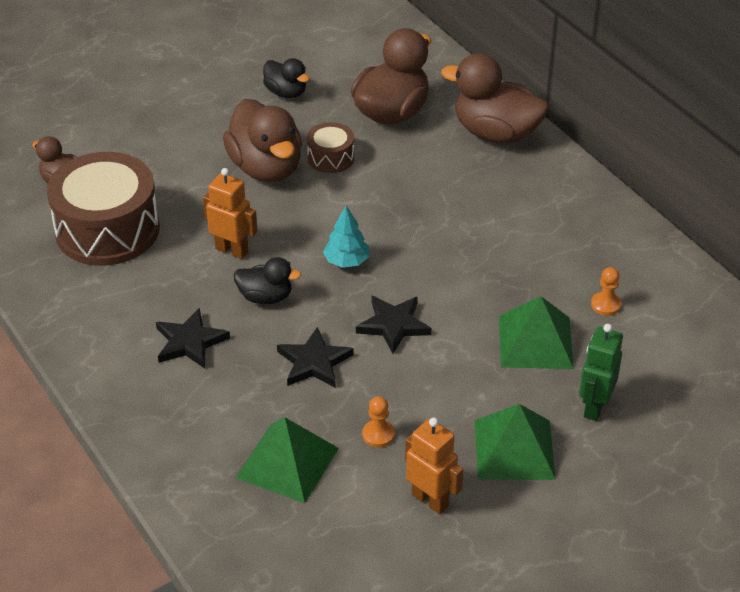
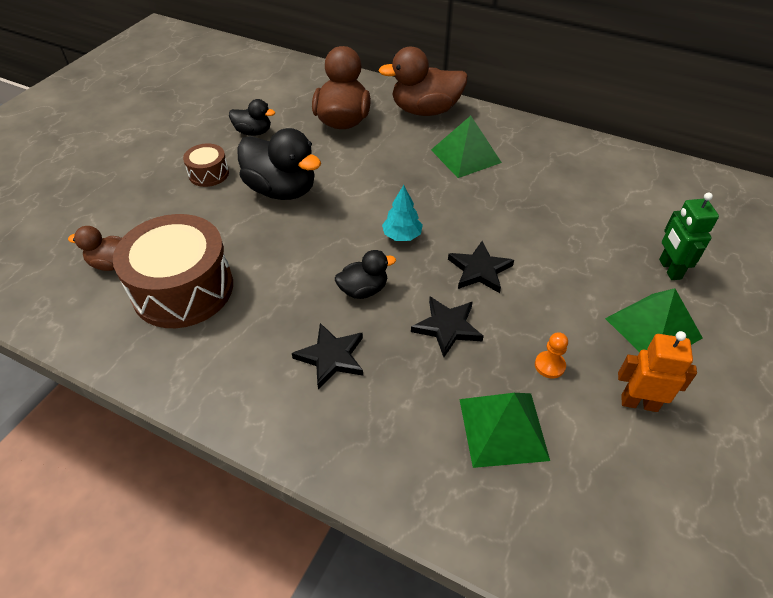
camera: 30 degrees left, 5 degrees up
(232, 250) = (305, 263): orange robot -> none
(266, 168) = (281, 190): brown duck -> black duck
(330, 157) = (325, 165): brown drum -> brown drum (209, 174)
(535, 341) = (586, 239): green pyramid -> green pyramid (465, 156)
(605, 305) = (603, 194): orange pawn -> none

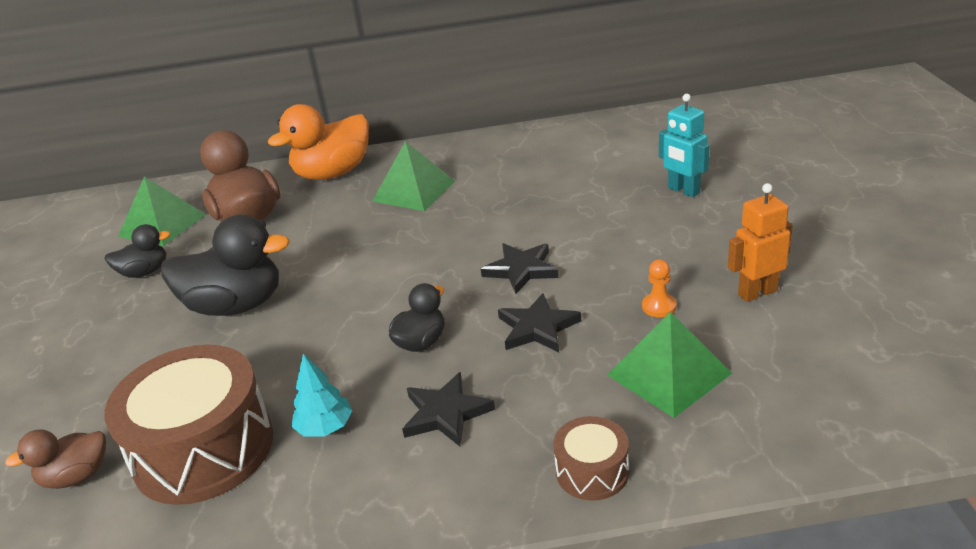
camera: 30 degrees left, 15 degrees down
(209, 174) = (124, 333): brown drum -> brown drum (592, 471)
(402, 236) = (415, 280): turquoise tree -> turquoise tree (325, 428)
(425, 111) = (333, 173): brown duck -> orange duck
(653, 328) = (713, 236): green pyramid -> green pyramid (162, 225)
(669, 269) = (683, 190): green robot -> turquoise robot

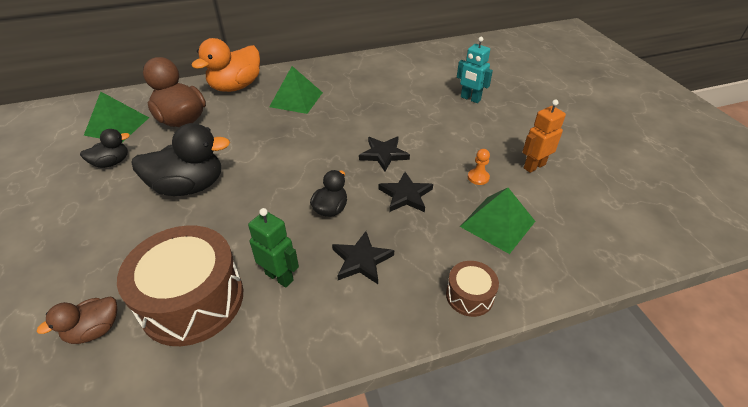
camera: 15 degrees left, 10 degrees up
(325, 428) = (279, 277): turquoise tree -> green robot

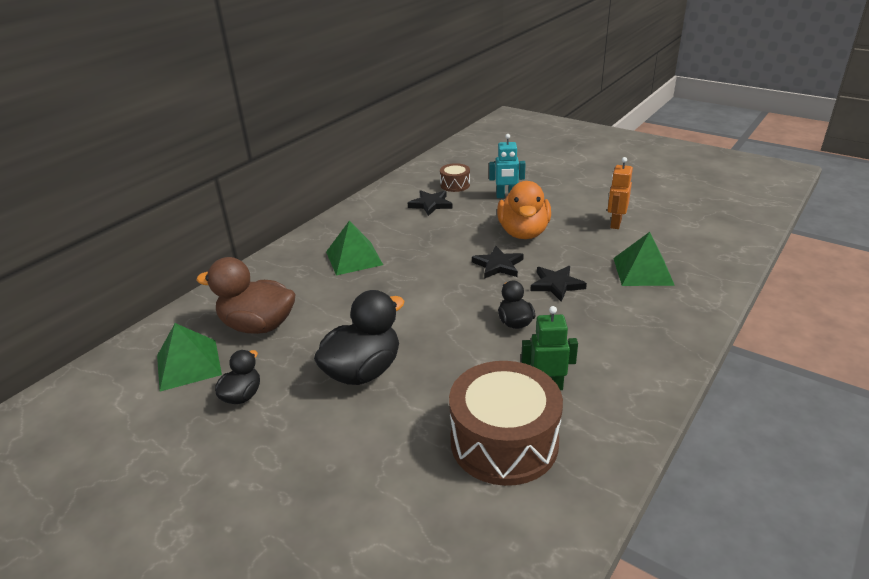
camera: 35 degrees left, 10 degrees down
(95, 330) = (456, 512): brown duck -> none
(236, 87) = (271, 273): orange duck -> orange duck (523, 233)
(361, 260) = (588, 342): black star -> black star (430, 204)
(469, 295) = (686, 322): brown drum -> brown drum (455, 185)
(478, 177) = (589, 248): orange pawn -> none

